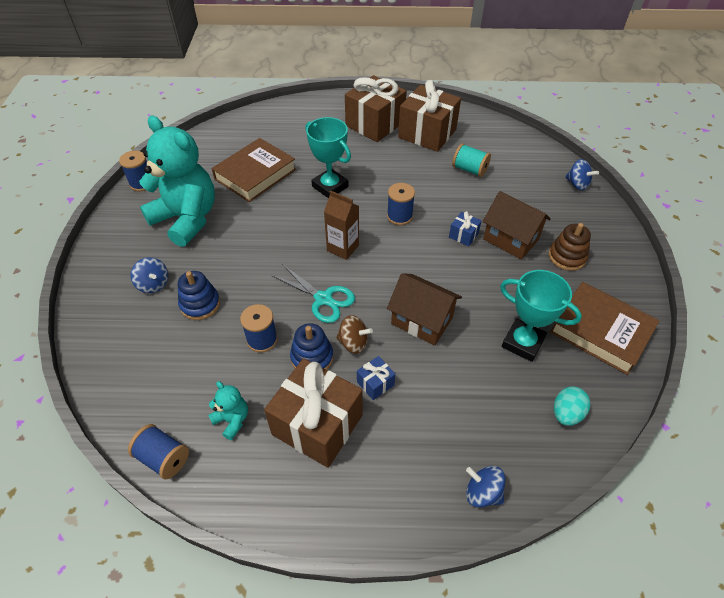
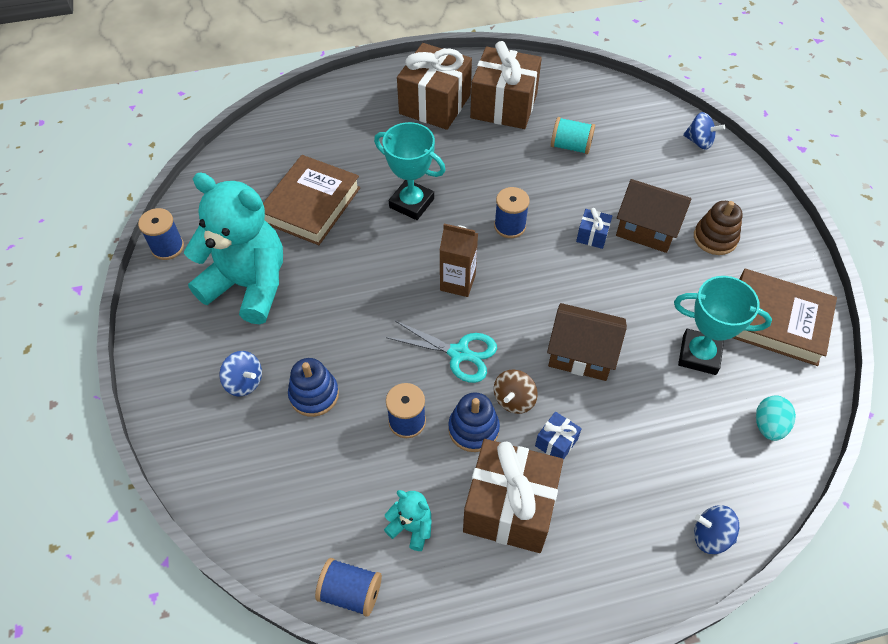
camera: 15 degrees left, 5 degrees up
(353, 343) = (514, 400): brown spinning top -> brown spinning top turned 120 degrees clockwise

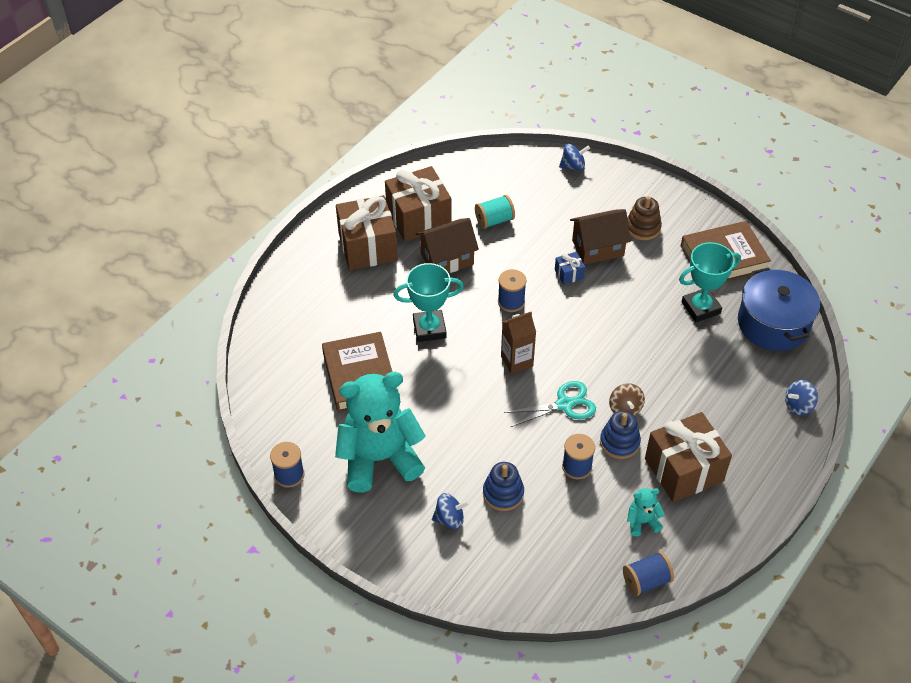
camera: 40 degrees left, 5 degrees down
(556, 442) = (673, 415): blue gift -> none
(581, 354) = (636, 354): brown house -> brown house (447, 259)
(768, 426) = (773, 323): turquoise egg -> blue pot

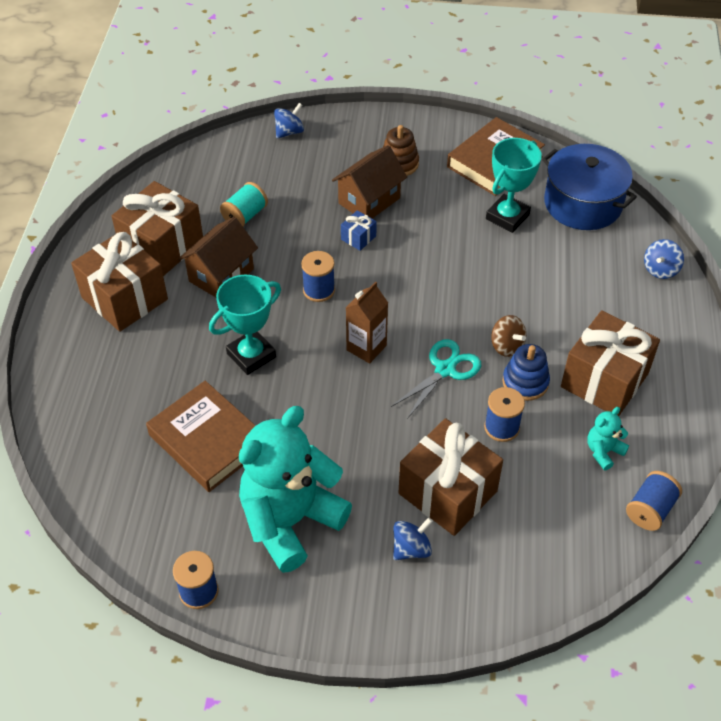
camera: 30 degrees left, 0 degrees up
(503, 493) = (447, 492): blue stacking toy -> brown gift

